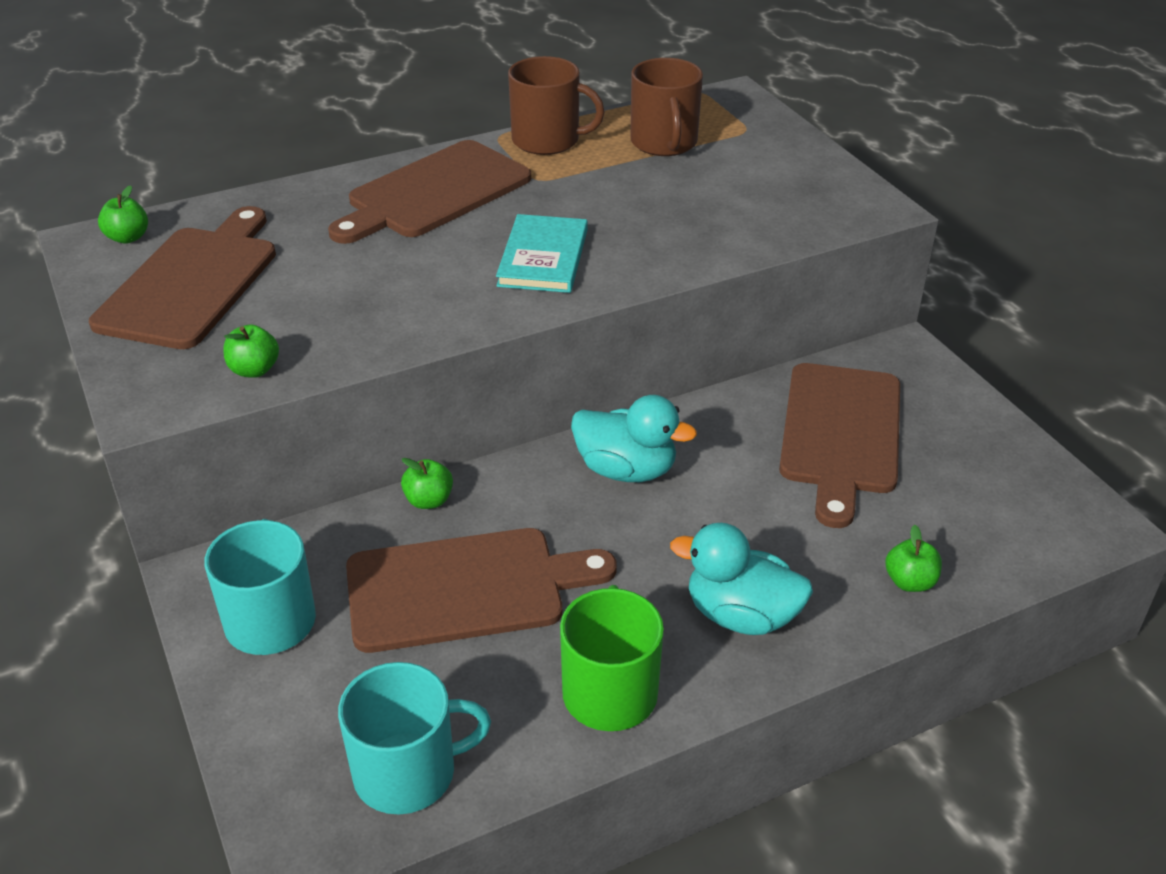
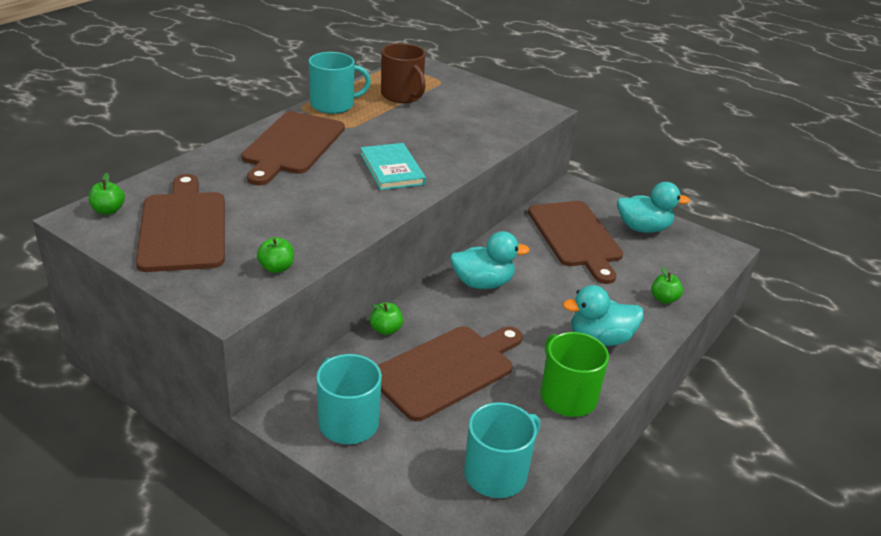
camera: 30 degrees left, 5 degrees down
(548, 140) = (333, 105): brown mug -> turquoise mug
(974, 449) = (643, 228): none -> turquoise duck

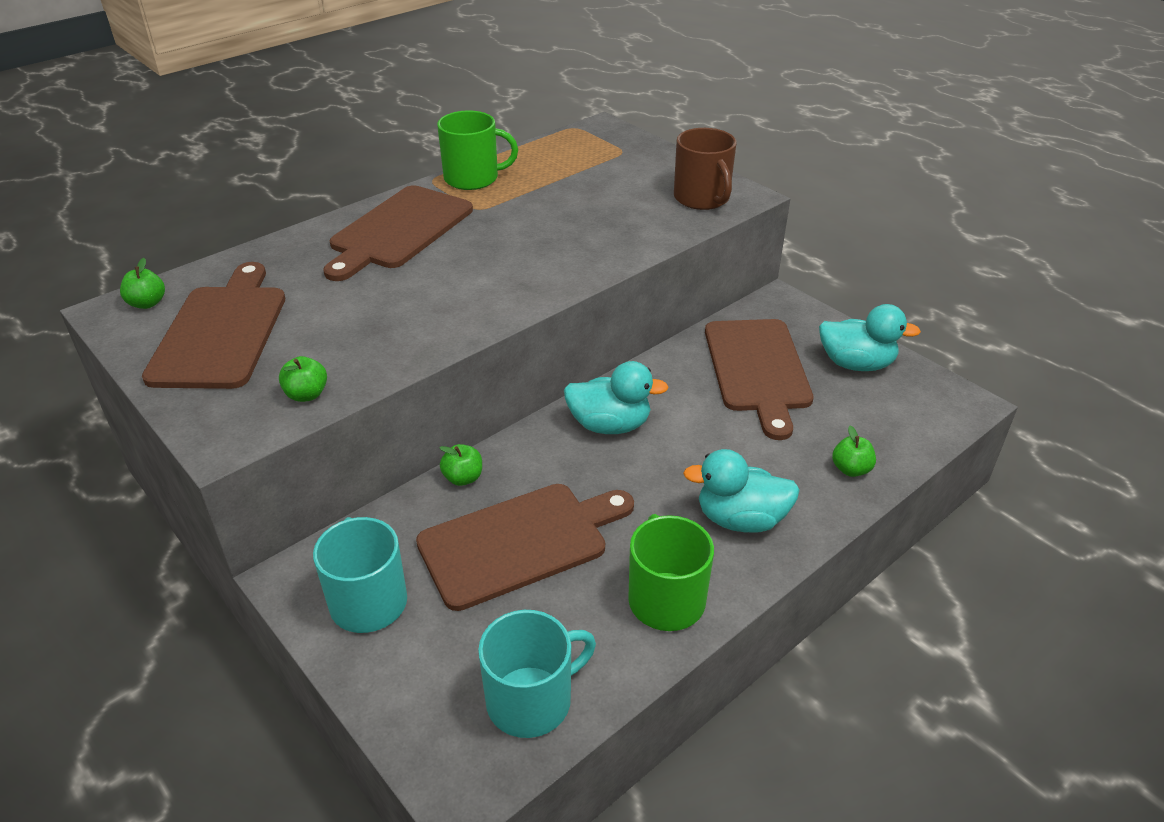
camera: 15 degrees right, 5 degrees up
(333, 105) = (473, 178): turquoise mug -> green mug
(392, 169) = (509, 268): turquoise book -> none
(402, 95) = (565, 169): brown mug -> brown mug (702, 198)

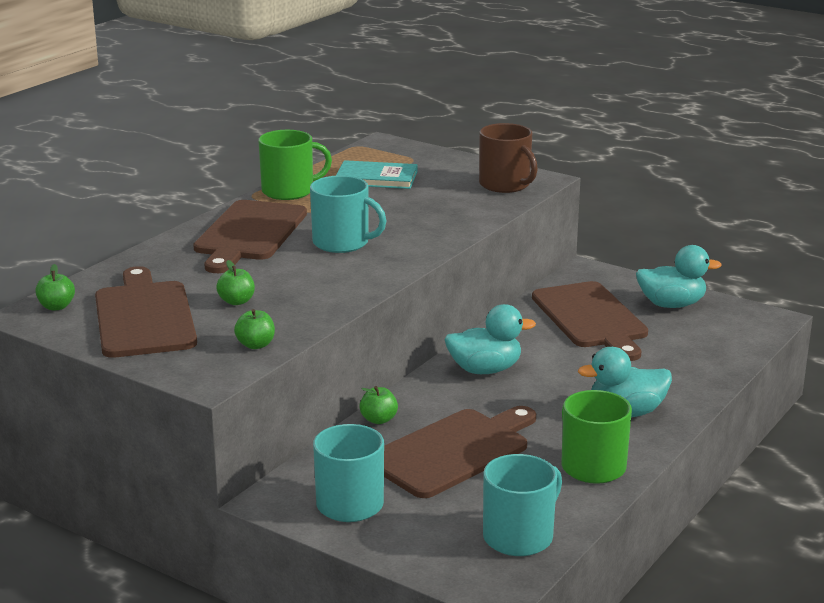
camera: 15 degrees left, 15 degrees down
(486, 257) = (342, 243): none -> turquoise mug
(570, 172) = (376, 178): none -> turquoise book
(851, 469) = (699, 371): green apple -> green apple (236, 301)

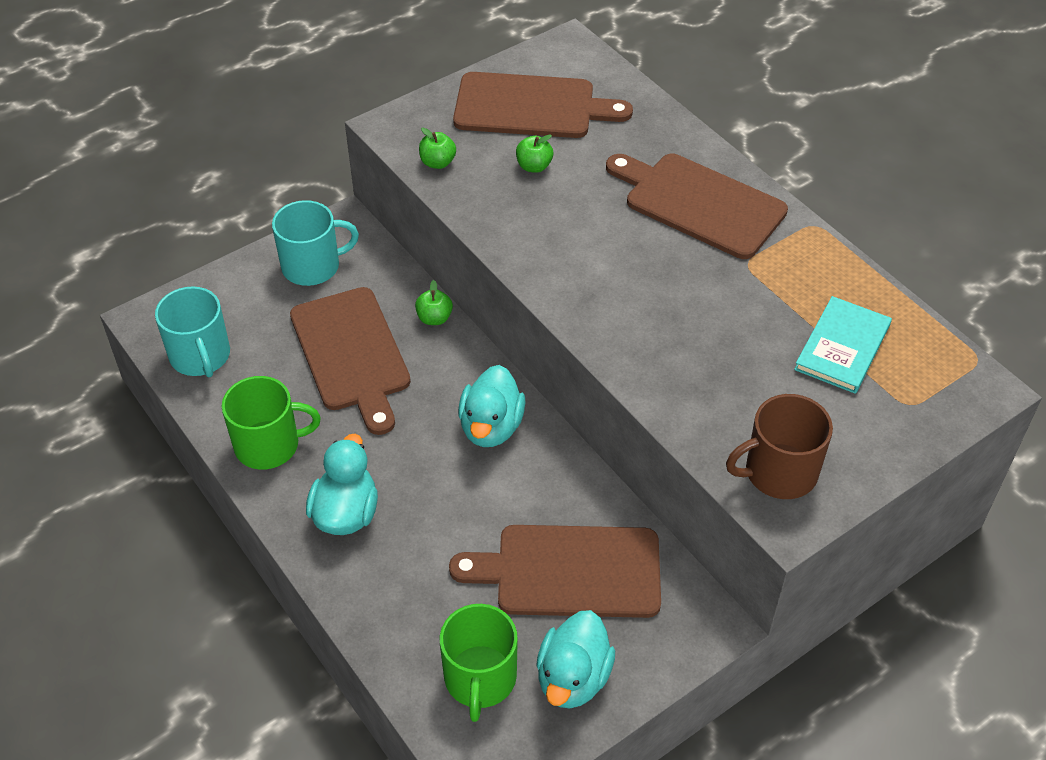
camera: 110 degrees right, 25 degrees up
(56, 307) = (578, 61): green apple -> none
(289, 191) = (820, 259): green mug -> green mug (480, 679)
(342, 243) = (644, 269): turquoise mug -> none

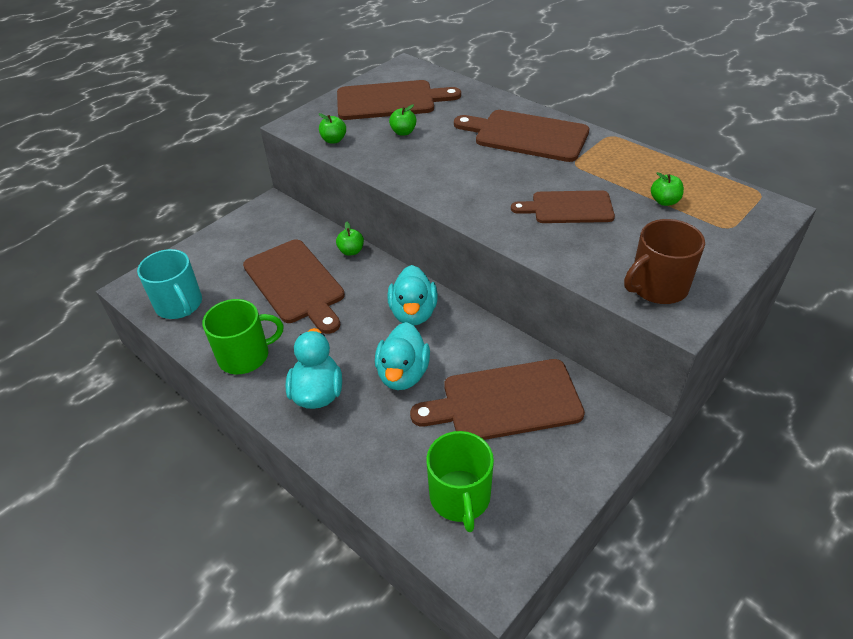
camera: 10 degrees left, 5 degrees down
(313, 266) = (253, 234): turquoise mug -> none
(573, 678) = (535, 481): turquoise duck -> turquoise duck (403, 374)
(712, 333) = (568, 208): none -> brown cutting board
(842, 347) = (664, 201): turquoise book -> green apple

